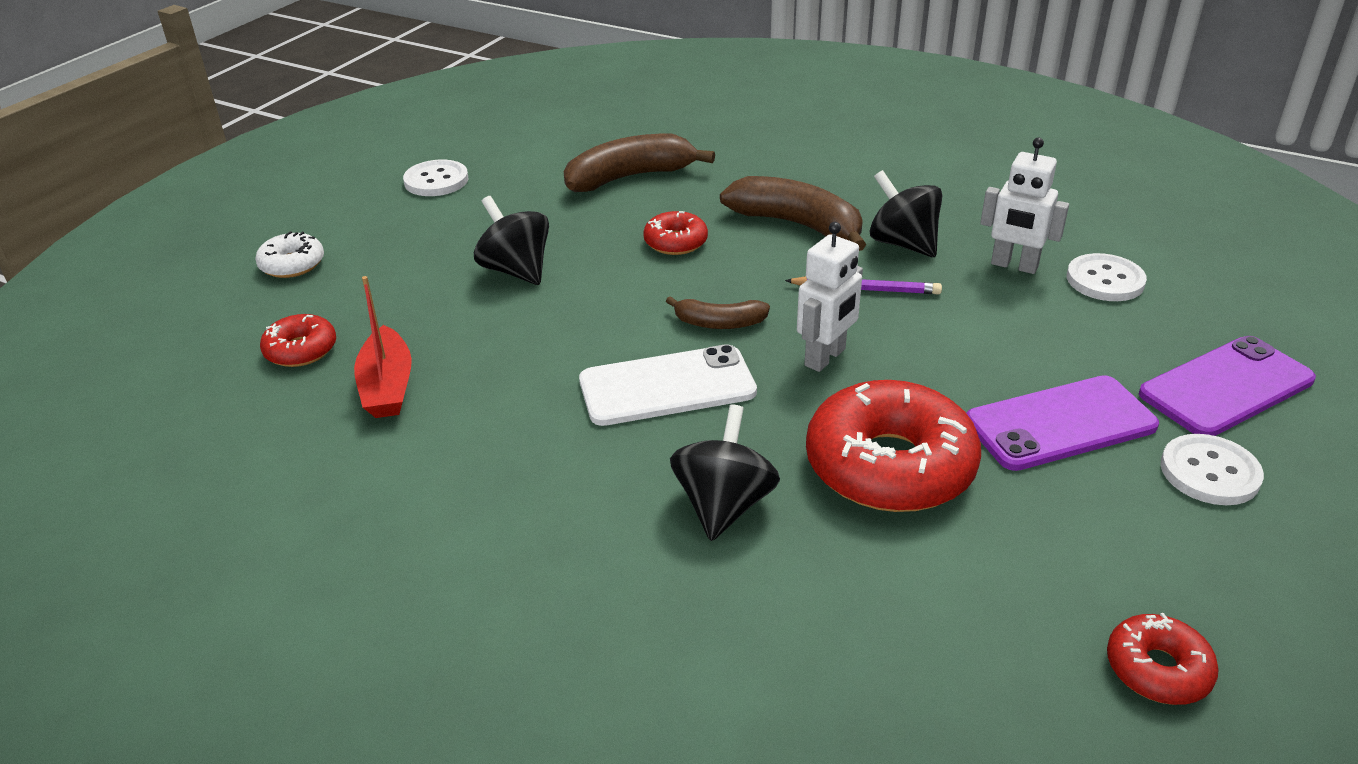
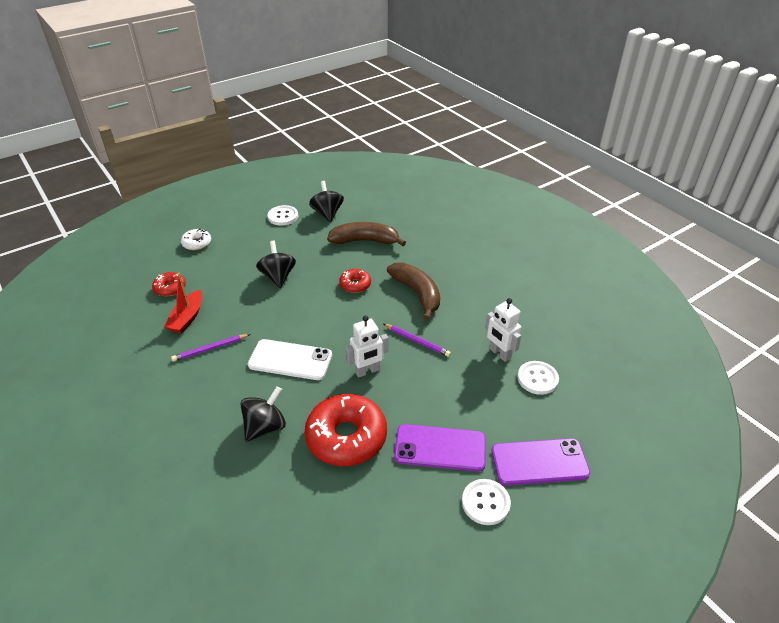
camera: 25 degrees right, 5 degrees up
(487, 420) = (210, 349): none -> purple pencil
(719, 323) = (338, 335): brown banana -> none
(903, 244) = (457, 321): black spinning top -> black spinning top (327, 213)
(1157, 669) = (369, 583): red donut -> none

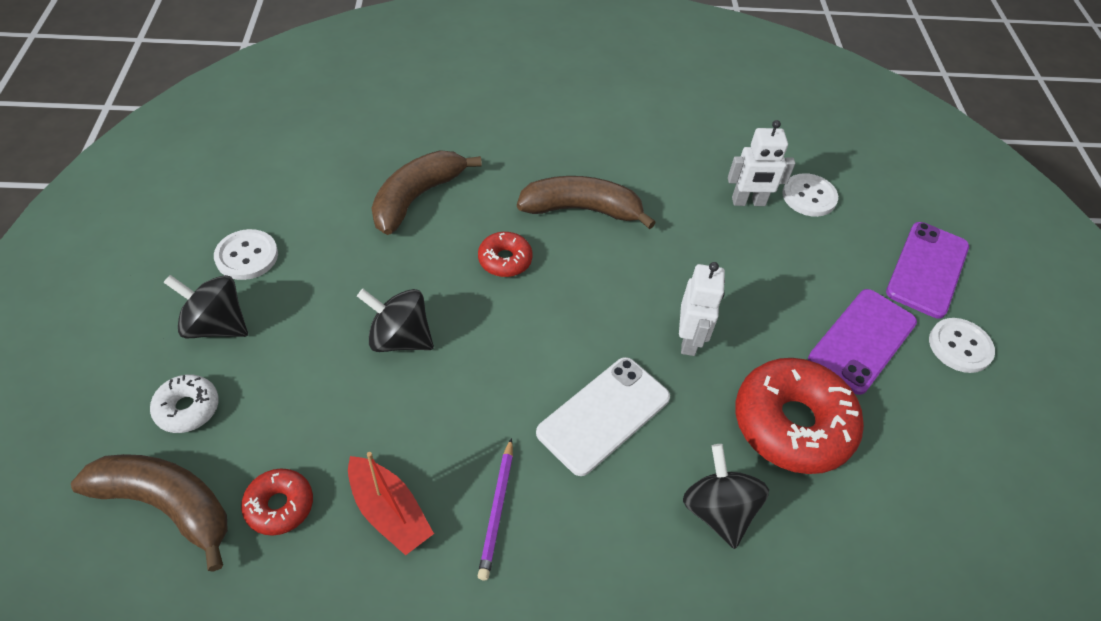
camera: 60 degrees left, 10 degrees up
(152, 262) = (167, 505): none -> brown banana
(327, 213) = (302, 201): black spinning top -> black spinning top (216, 325)
(417, 341) = (671, 261): purple pencil -> none

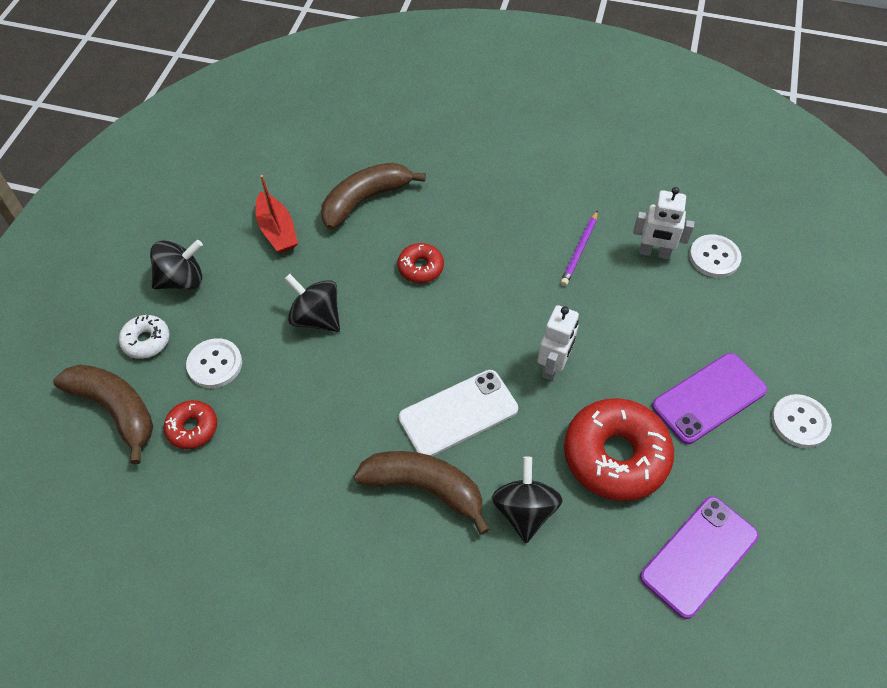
camera: 20 degrees right, 5 degrees up
(216, 325) = (182, 280): black spinning top -> black spinning top turned 120 degrees clockwise
(247, 256) = (219, 227): white button -> white button (215, 364)
(389, 512) = (269, 451): red boat -> red boat (277, 231)
(497, 510) = (349, 469): purple pencil -> purple pencil (579, 250)
(581, 209) = (500, 234): brown banana -> brown banana (424, 488)
(927, 269) = (800, 346): purple phone -> purple phone (699, 556)

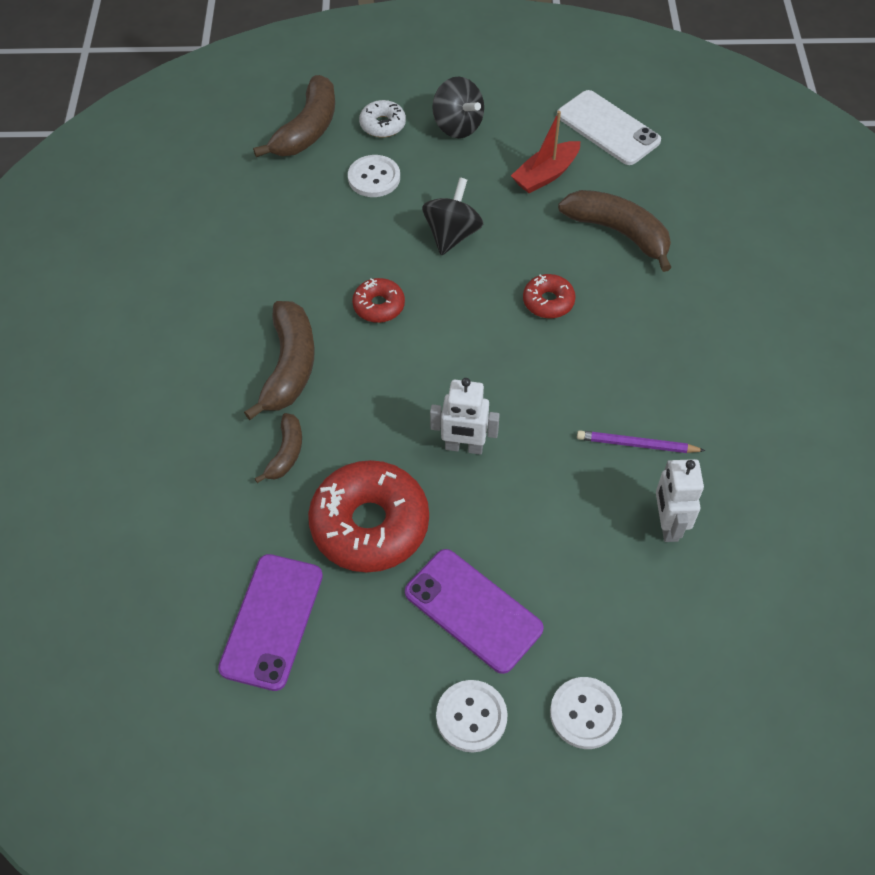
camera: 75 degrees right, 0 degrees up
(192, 428) = (304, 184): red donut -> red donut (379, 306)
(458, 413) = (379, 375): white phone -> white phone (608, 128)
(524, 510) = (286, 453): black spinning top -> brown banana
(699, 556) = (272, 621): purple phone -> purple phone turned 75 degrees clockwise
(714, 257) = (690, 594): white button -> white button (585, 713)

